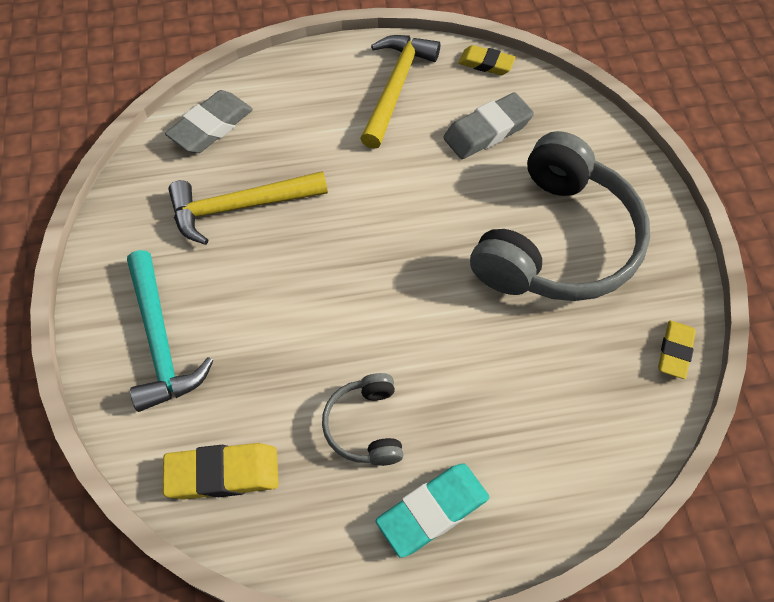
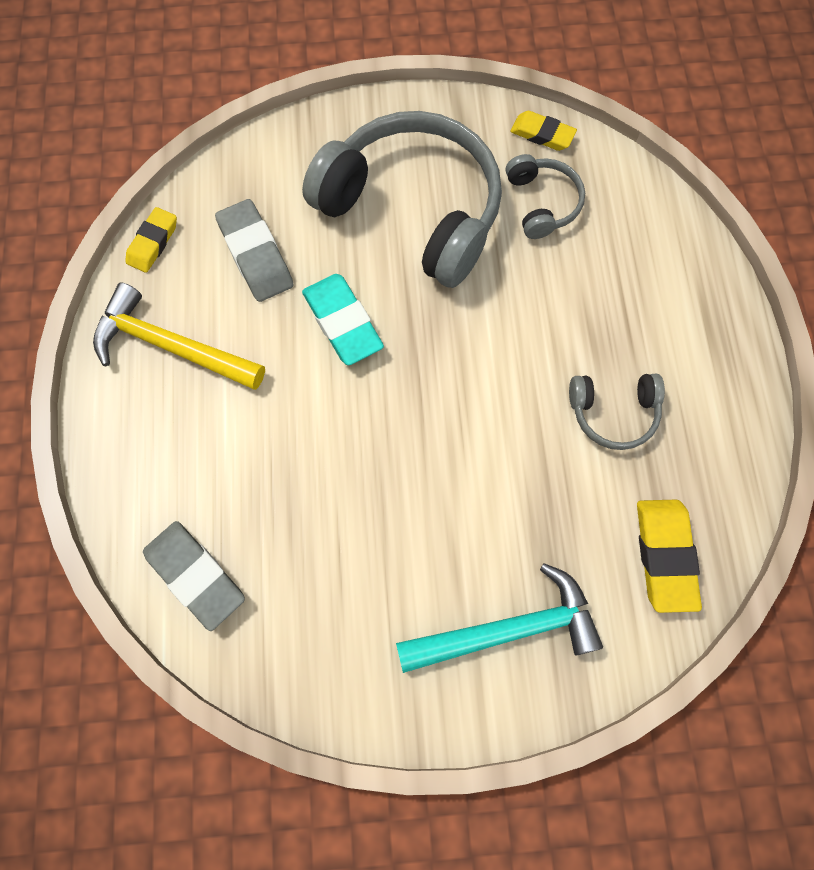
camera: 85 degrees left, 10 degrees up
(240, 207) = (330, 538): yellow hammer -> none
(432, 511) = (698, 359): turquoise eraser -> turquoise eraser (342, 322)
(590, 354) = (542, 203): none -> grey headphones

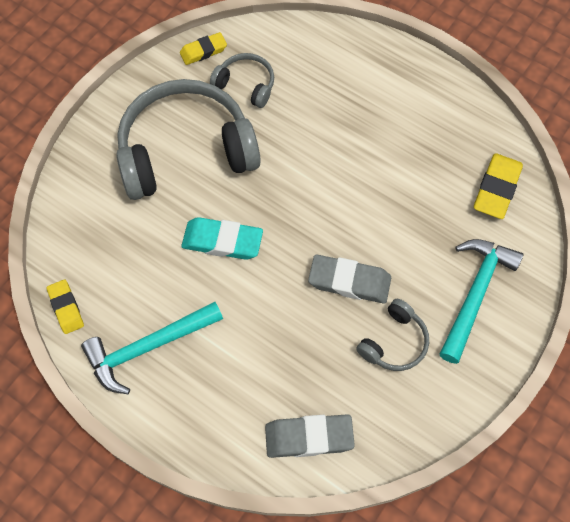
camera: 50 degrees left, 5 degrees down
(171, 346) = (148, 348): yellow hammer -> turquoise hammer
(255, 255) = (132, 255): grey eraser -> grey eraser (349, 281)
(613, 413) = (399, 149): grey headphones -> grey headphones (394, 342)
(664, 556) = (496, 189): yellow eraser -> yellow eraser turned 75 degrees clockwise

